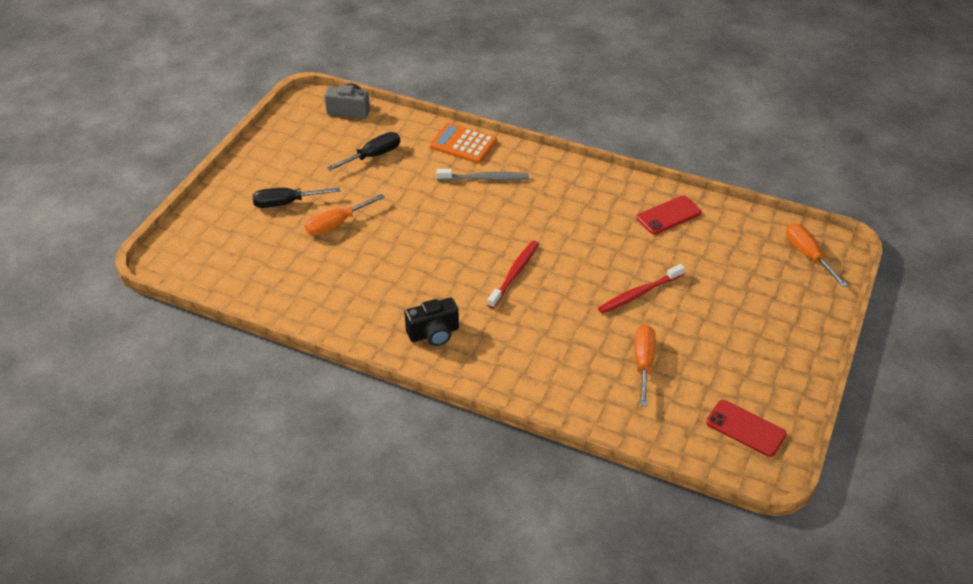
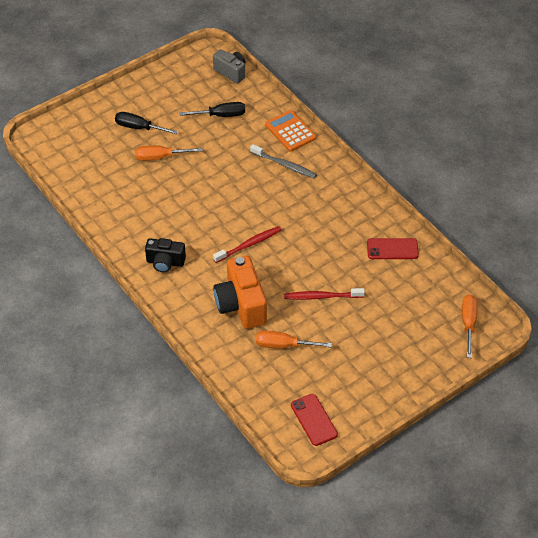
camera: 30 degrees right, 5 degrees up
(559, 341) = (241, 305): none -> orange camera
(643, 363) = (284, 345): orange screwdriver -> orange screwdriver turned 120 degrees counterclockwise

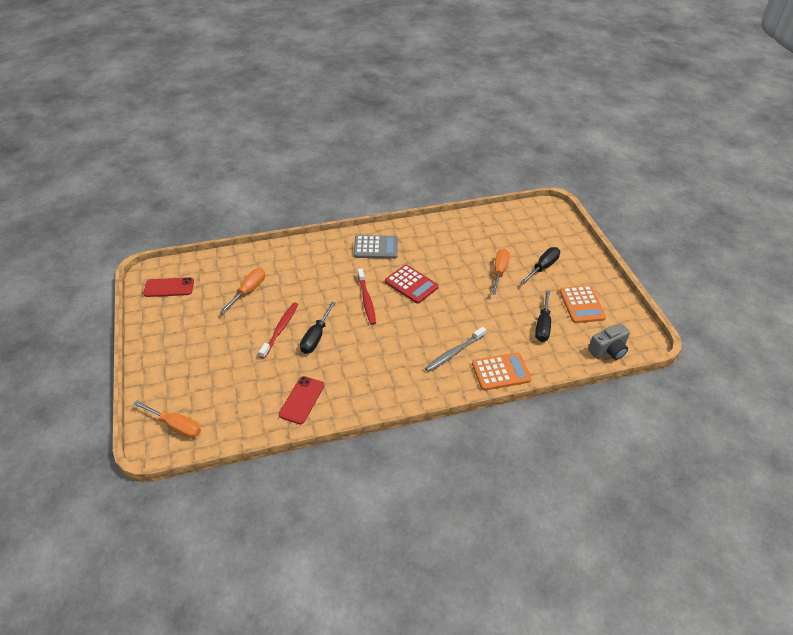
camera: 110 degrees right, 5 degrees down
(165, 262) = (376, 247): black camera -> grey calculator
(181, 94) = (582, 305): none -> orange calculator
(210, 217) = (411, 284): none -> red calculator
(241, 305) = (305, 278): orange camera -> none
(317, 266) = (316, 337): none -> black screwdriver

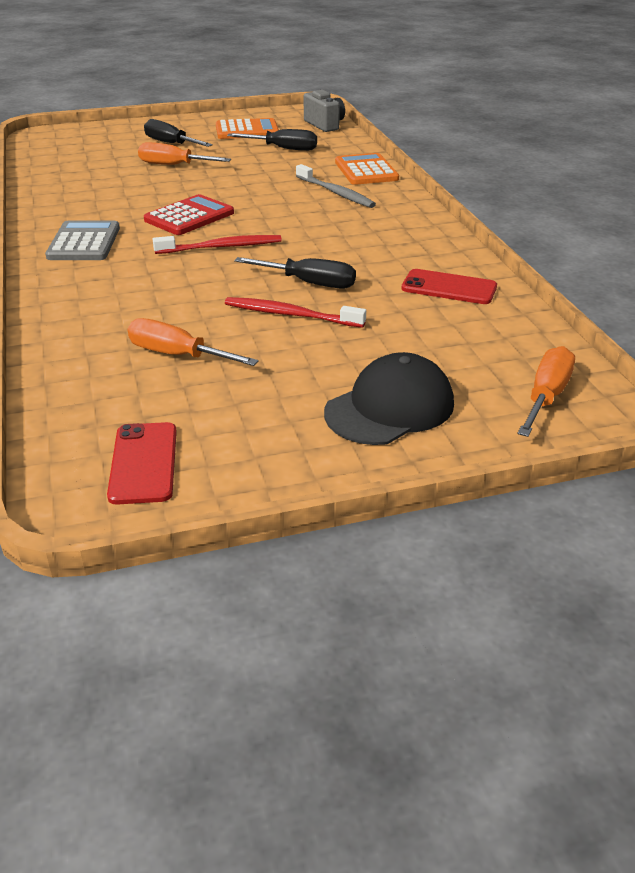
camera: 90 degrees left, 10 degrees down
(184, 363) = (389, 408): none -> black cap

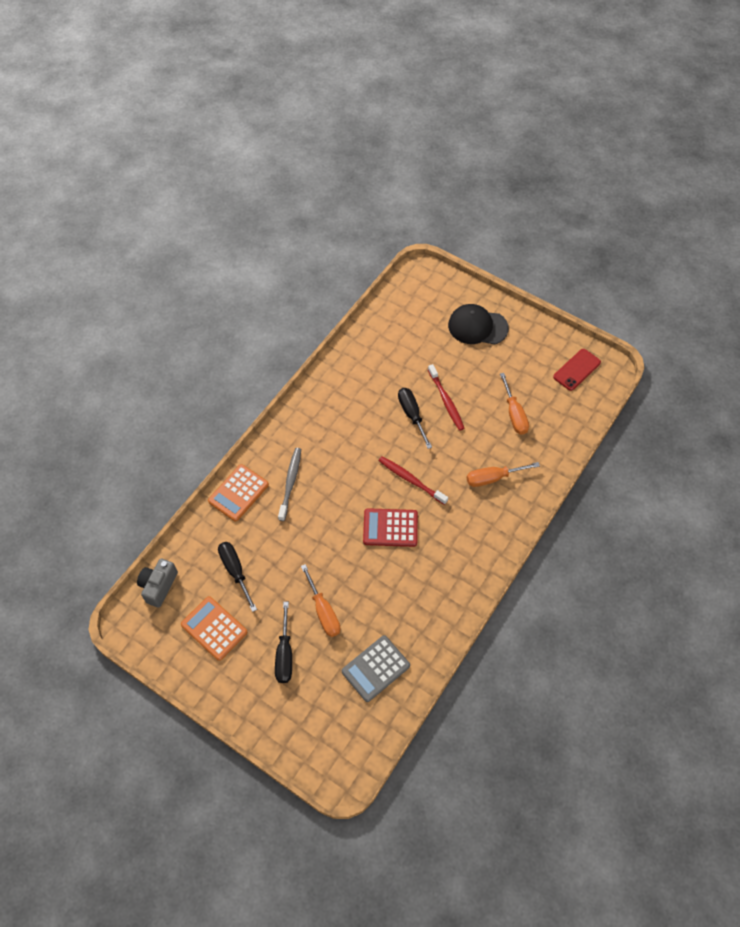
camera: 130 degrees left, 25 degrees up
(84, 242) = (467, 548): grey calculator -> grey calculator (375, 668)
(449, 288) = (365, 362): red phone -> none
(546, 397) = (425, 289): orange screwdriver -> orange screwdriver (493, 478)

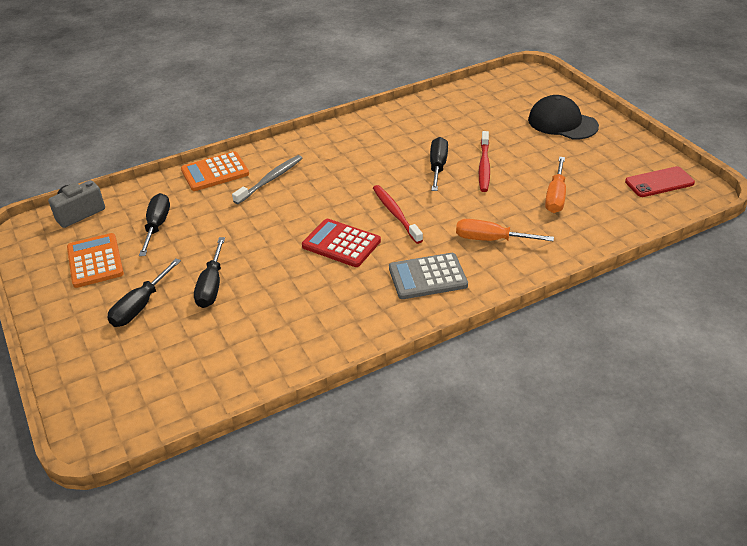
camera: 30 degrees right, 20 degrees down
(323, 611) = (212, 286): orange screwdriver -> black screwdriver
(375, 668) = (221, 355): grey calculator -> grey calculator (427, 277)

